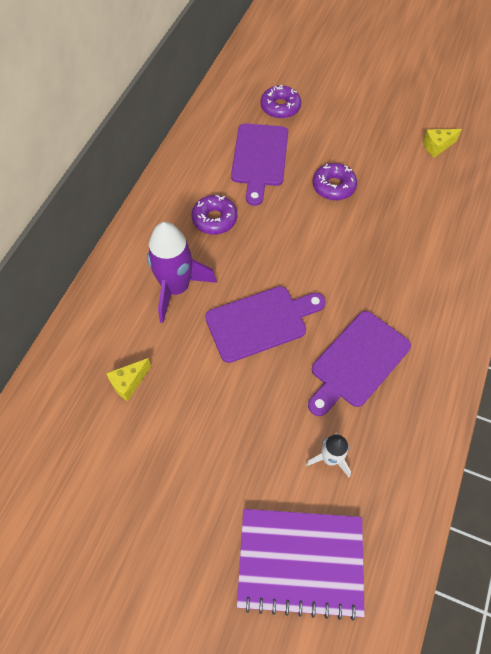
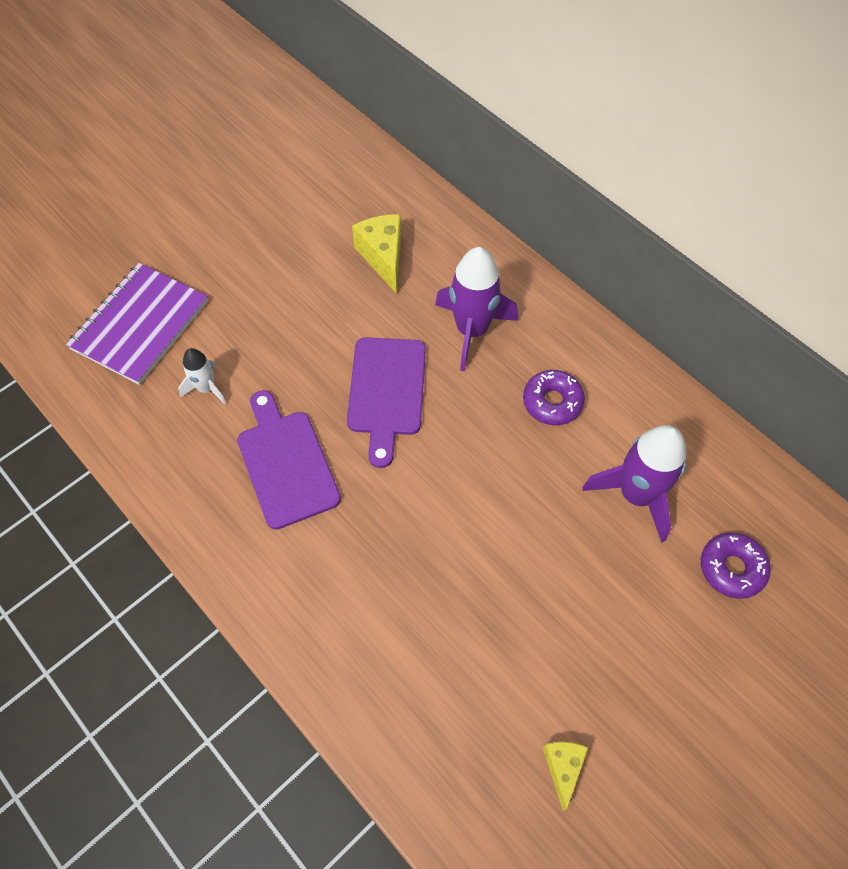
camera: 115 degrees right, 0 degrees up
(129, 383) = (383, 257): yellow cheese -> yellow cheese, size x1.60
(259, 158) = (636, 495): purple cutting board -> purple rocket
(333, 186) = (546, 566): purple donut -> none

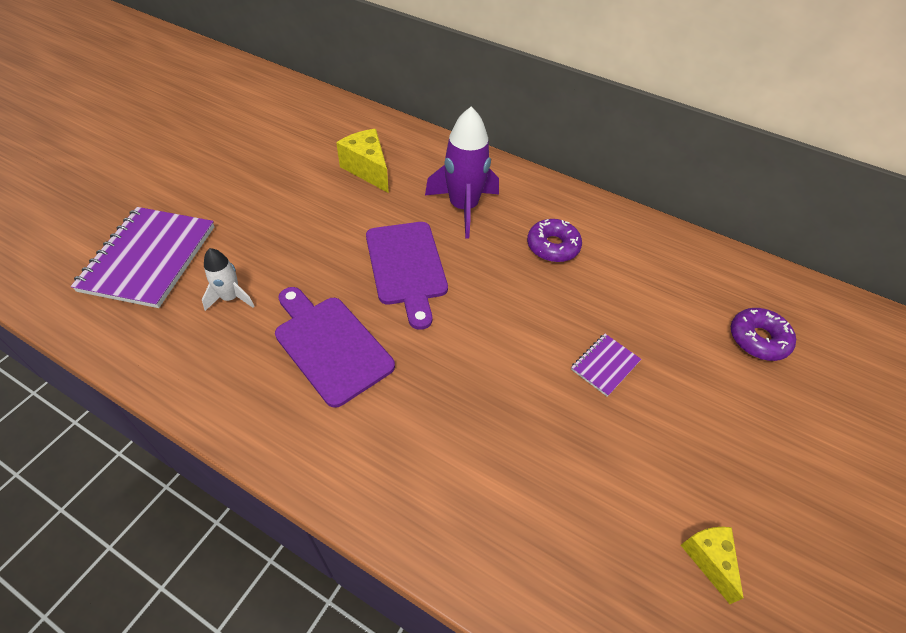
camera: 20 degrees left, 10 degrees down
(549, 554) = (605, 365): none -> purple notebook
(636, 495) = (653, 301): purple rocket -> none

